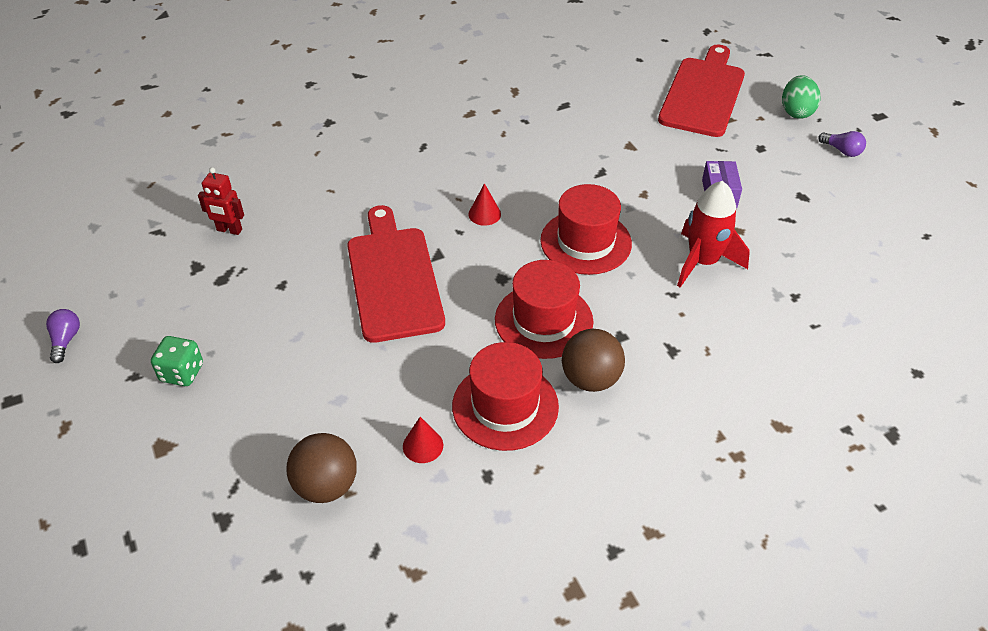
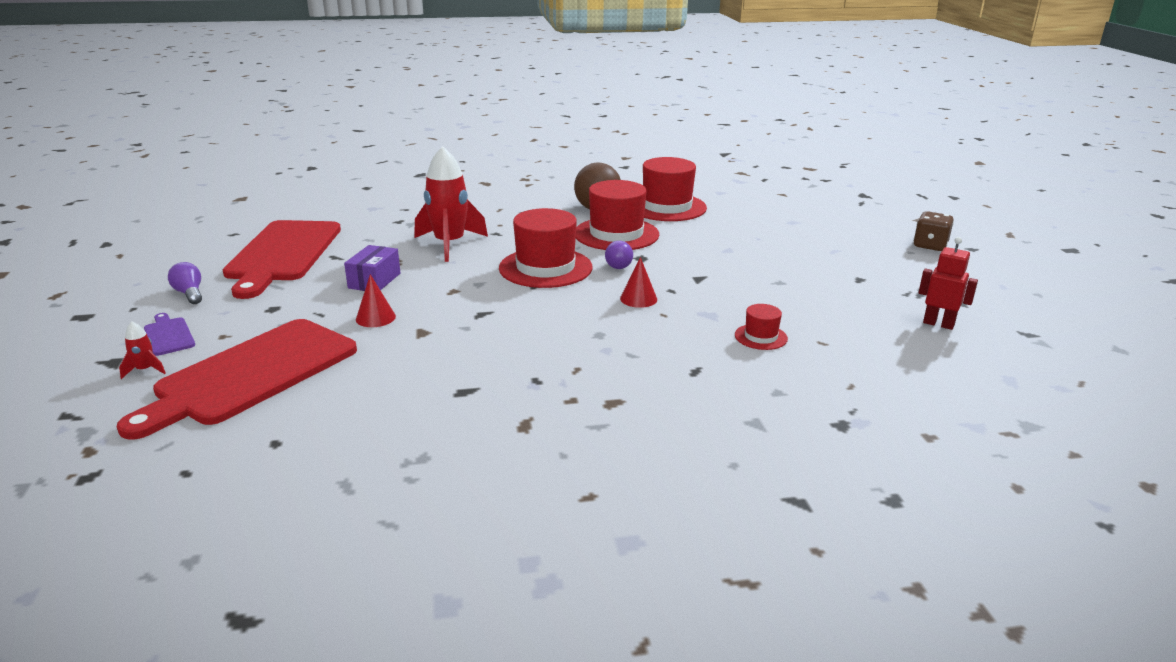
camera: 165 degrees left, 20 degrees down
(66, 340) = (1056, 273): purple light bulb -> purple light bulb (620, 264)
(182, 373) = (930, 246): green dice -> brown dice
(326, 486) = (797, 197): brown ball -> none
(378, 187) = (760, 337): none -> red hat
(393, 278) = (746, 270): red cutting board -> red cutting board (282, 254)
(423, 445) = (730, 201): red cone -> red cone (375, 318)
(769, 85) = (145, 370): none -> red rocket
(796, 112) = (168, 335): green egg -> purple cutting board

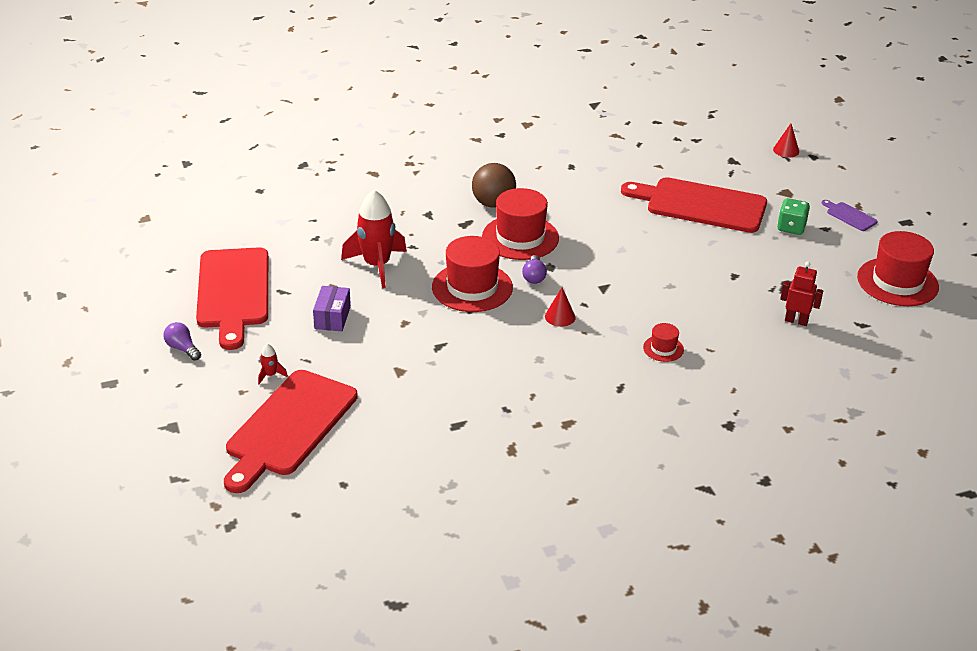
camera: 10 degrees left, 10 degrees up
(145, 370) = (203, 432): red rocket -> red rocket (270, 375)
(168, 335) = (197, 395): purple cutting board -> purple cutting board (849, 216)
(375, 318) = (355, 359): red cone -> red cone (786, 150)
(667, 207) = (556, 195): red hat -> red hat (897, 282)
(825, 223) = (701, 205): none -> red cutting board
(930, 246) = (791, 228): brown dice -> green dice

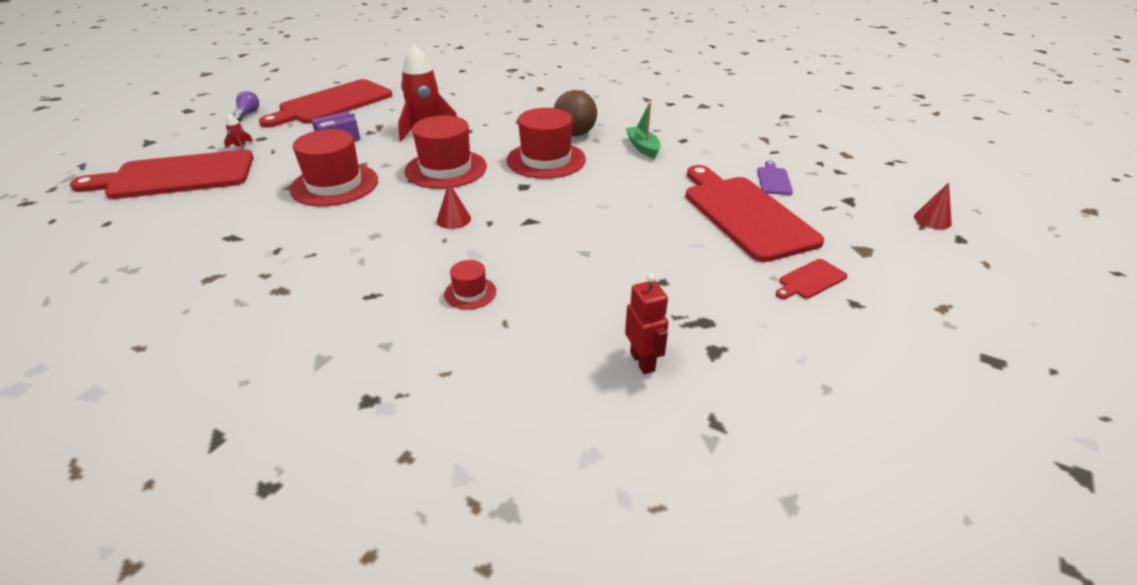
camera: 50 degrees right, 0 degrees up
(534, 277) = (498, 186): purple light bulb -> none
(559, 188) = (643, 147): none -> green boat
(791, 228) = (810, 280): green dice -> red cutting board
(849, 216) = (912, 310): purple cutting board -> purple cutting board (773, 180)
(897, 282) = (858, 413): red hat -> red hat (334, 185)

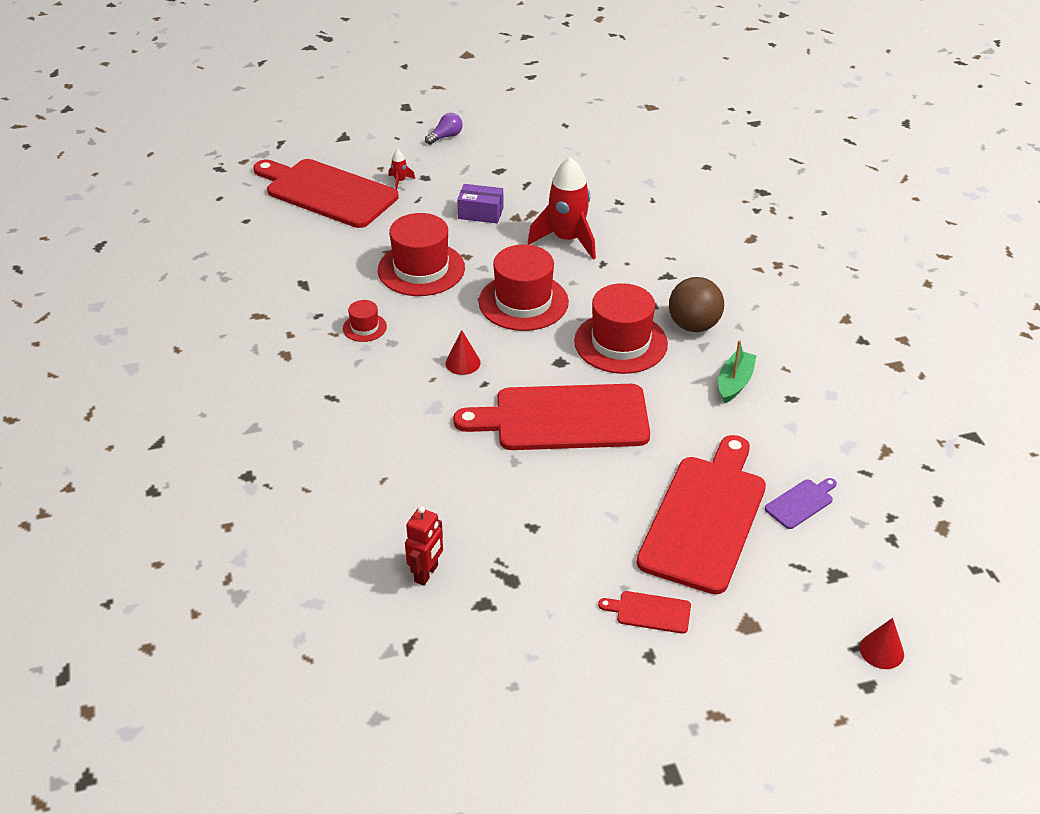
camera: 45 degrees right, 5 degrees up
(332, 103) = (527, 158): red cutting board -> red cutting board (563, 418)
(470, 293) = (392, 439): red hat -> red hat (364, 327)

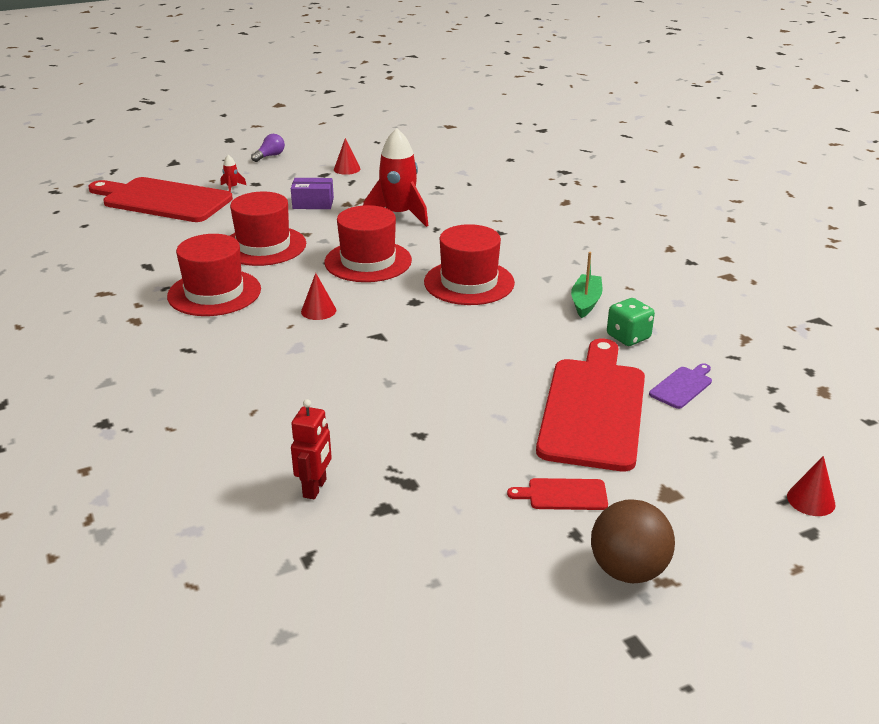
camera: 10 degrees left, 10 degrees down
(364, 327) = (214, 293): red hat -> red hat, size x2.09
(525, 164) = (347, 169): none -> red cone
(563, 418) = (429, 344): red cutting board -> none
(693, 325) = (533, 264): brown ball -> brown ball (628, 570)
(765, 434) = (628, 337): none -> green dice

